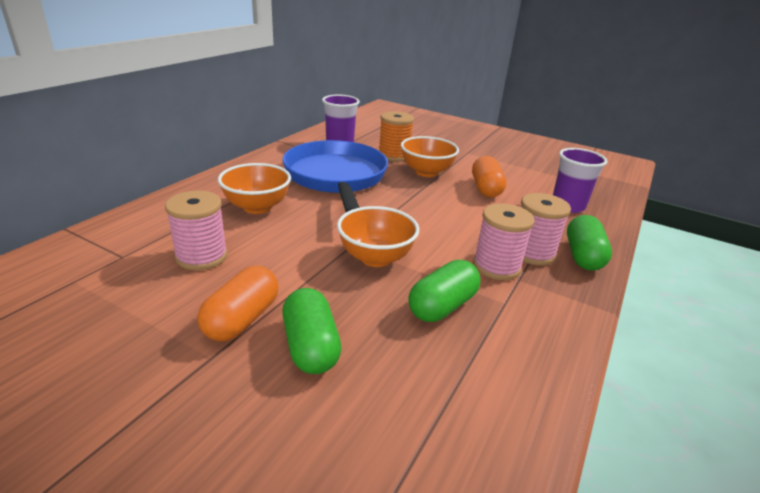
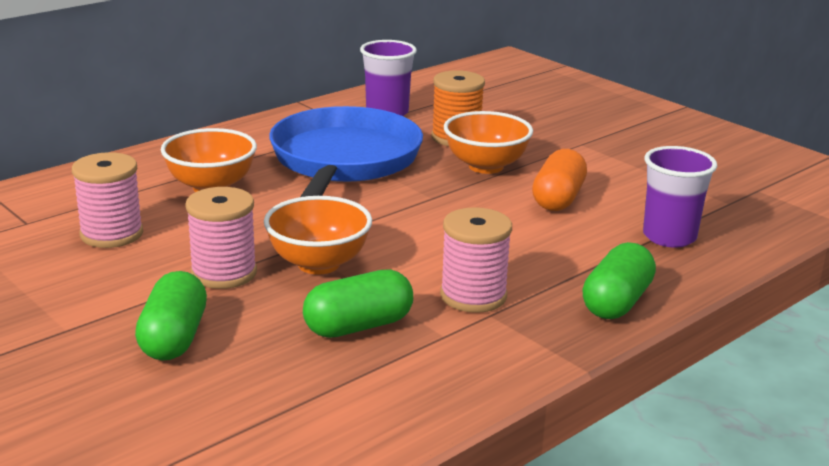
camera: 20 degrees right, 5 degrees down
(242, 319) = (118, 302): orange capsule -> none
(532, 253) = (542, 288): pink spool -> pink spool (224, 273)

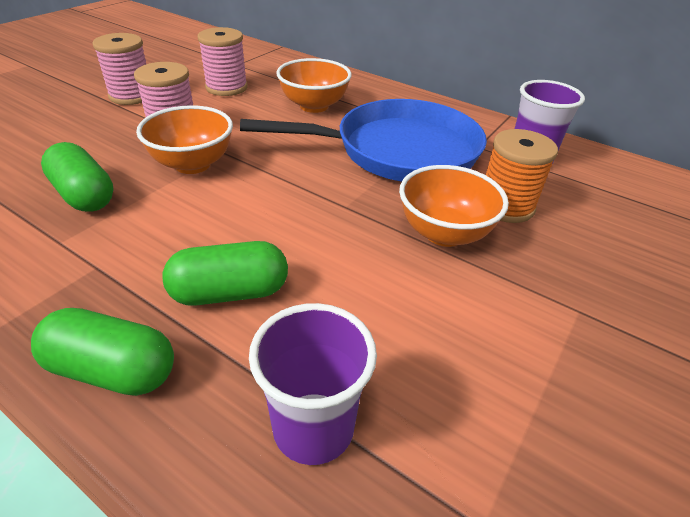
camera: 75 degrees right, 15 degrees up
(174, 338) = (80, 128): green capsule -> green capsule (230, 292)
(473, 296) = (134, 252): pink spool -> pink spool (131, 96)
(558, 199) = (387, 298): orange capsule -> none

